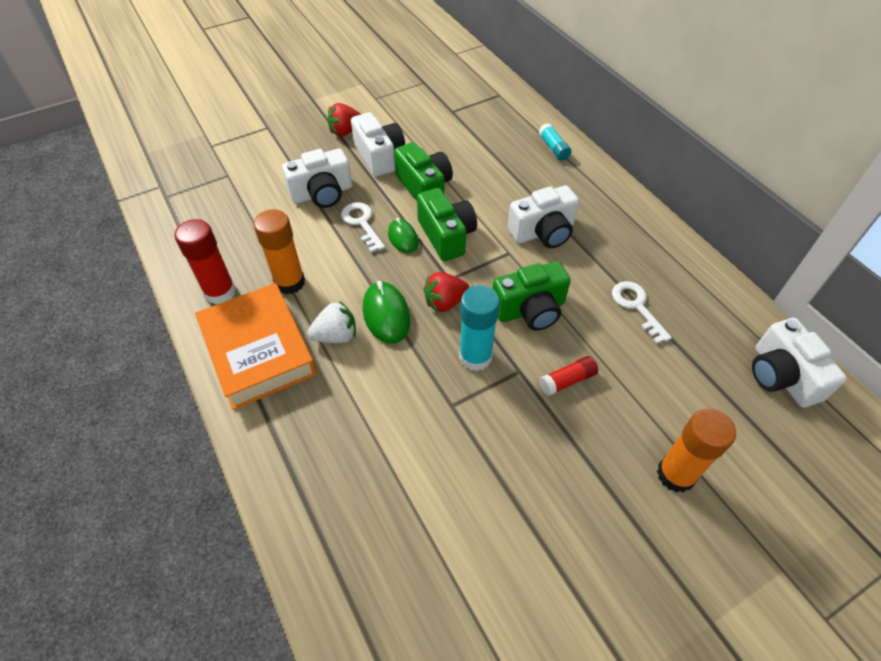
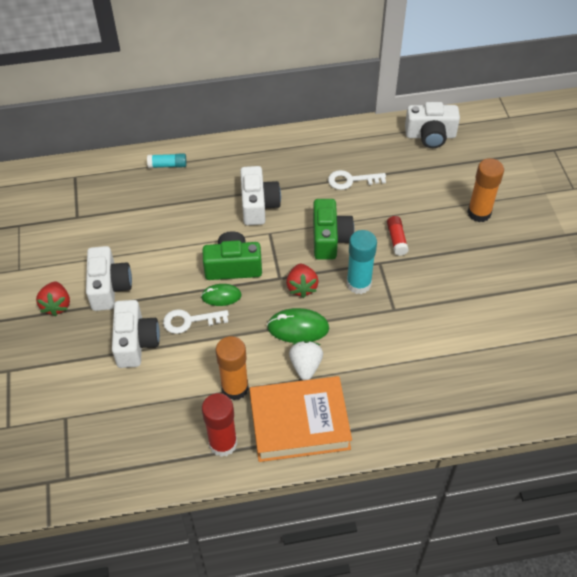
camera: 70 degrees left, 0 degrees up
(379, 156) = (109, 287): white camera -> white camera turned 90 degrees clockwise
(424, 187) = (168, 265): green camera -> none

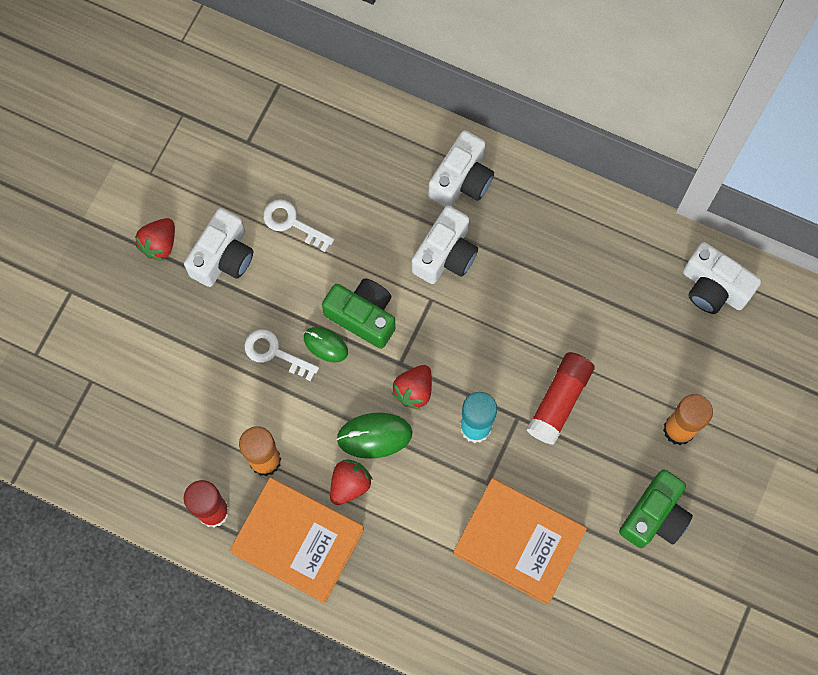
camera: 35 degrees right, 20 degrees up
(135, 342) = (207, 342): white camera -> white camera (461, 180)
(167, 165) = (386, 133): turquoise glue stick -> none
(298, 328) = (374, 436): green mouse -> green mouse turned 45 degrees counterclockwise
(305, 366) = (349, 484): white strawberry -> red strawberry
(329, 239) = (488, 351): green camera -> green camera (654, 516)
(351, 180) = (572, 289): white key -> white key (292, 223)
(396, 240) = (559, 401): red glue stick -> red glue stick, size x1.70
(443, 330) = (518, 542): none -> orange book

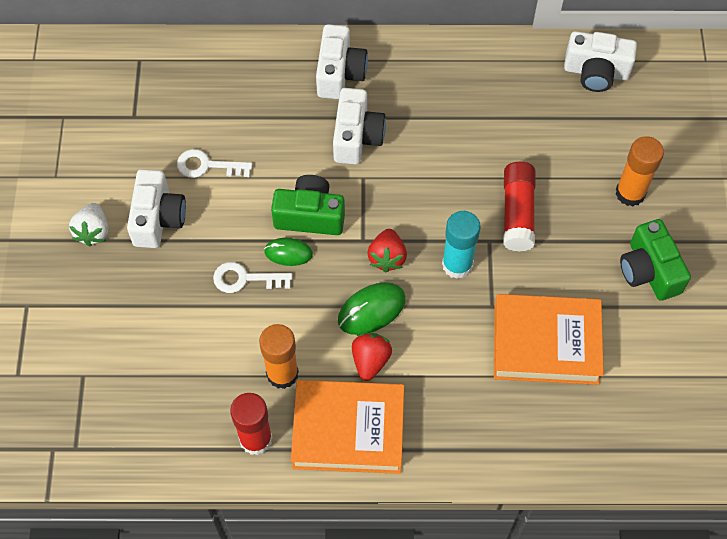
camera: 25 degrees left, 10 degrees down
(159, 244) = (93, 231): red strawberry -> white strawberry
(654, 516) = (649, 270): green camera -> green camera turned 150 degrees clockwise

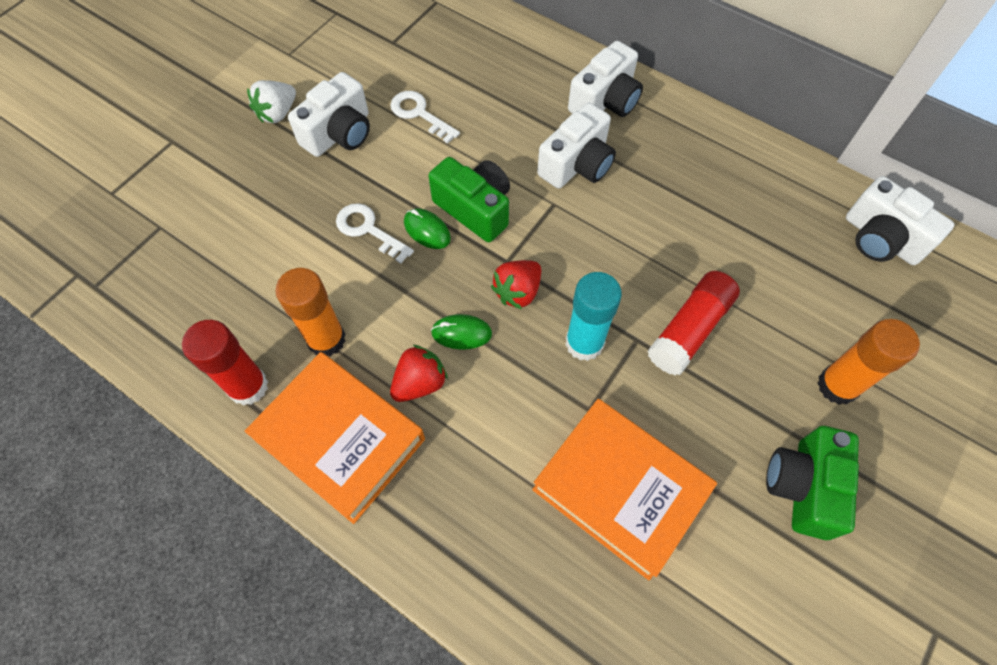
camera: 35 degrees right, 0 degrees up
(371, 310) = (461, 333): green mouse -> green mouse, size x0.66

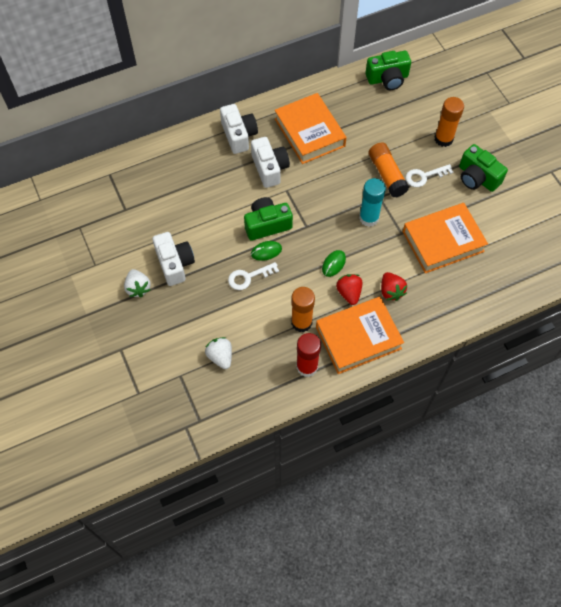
camera: 60 degrees left, 0 degrees up
(213, 260) = (220, 356): none -> white strawberry
(419, 114) = (188, 220): white key -> white key (424, 176)
(517, 292) = (326, 230): red strawberry -> red strawberry (391, 291)
(682, 183) = (309, 132): none -> orange book
(689, 330) = (387, 175): red glue stick -> orange glue stick
(881, 239) = (387, 78): white camera -> green camera

